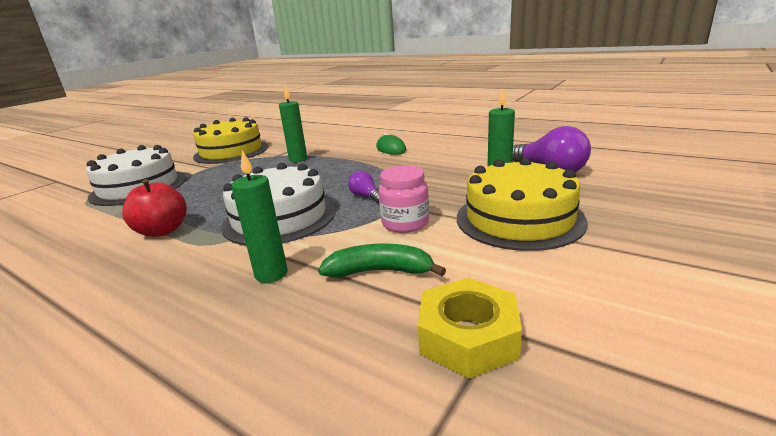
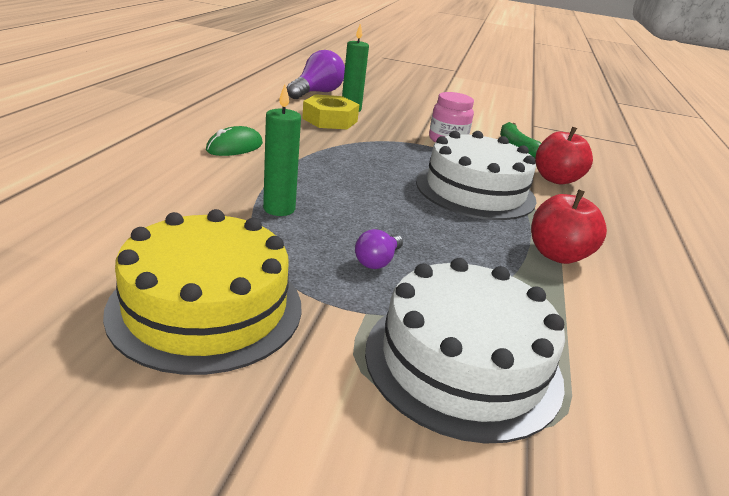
camera: 115 degrees left, 5 degrees up
(271, 274) = (556, 179): green candle -> red apple
(366, 196) = (403, 155): purple light bulb -> purple light bulb (377, 261)
(468, 336) = (545, 130): yellow nut -> yellow nut (330, 120)
(519, 219) = (417, 110): yellow cake -> none

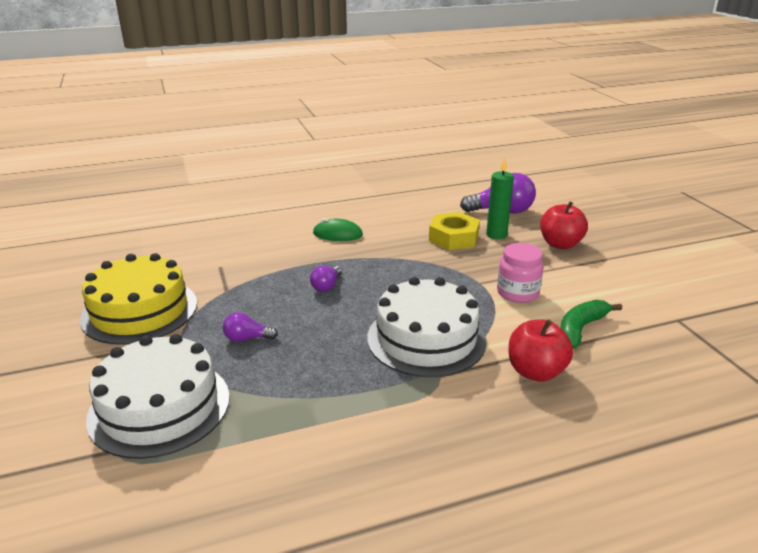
camera: 60 degrees right, 0 degrees up
(279, 209) = (271, 283): green candle -> none
(330, 189) = (326, 286): none -> purple light bulb
(557, 255) = (360, 410): red apple -> red apple (560, 244)

